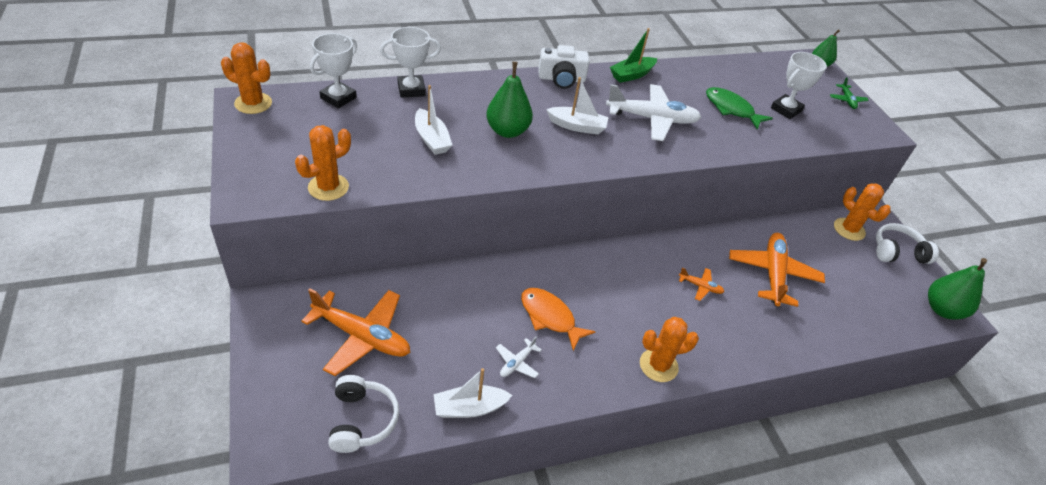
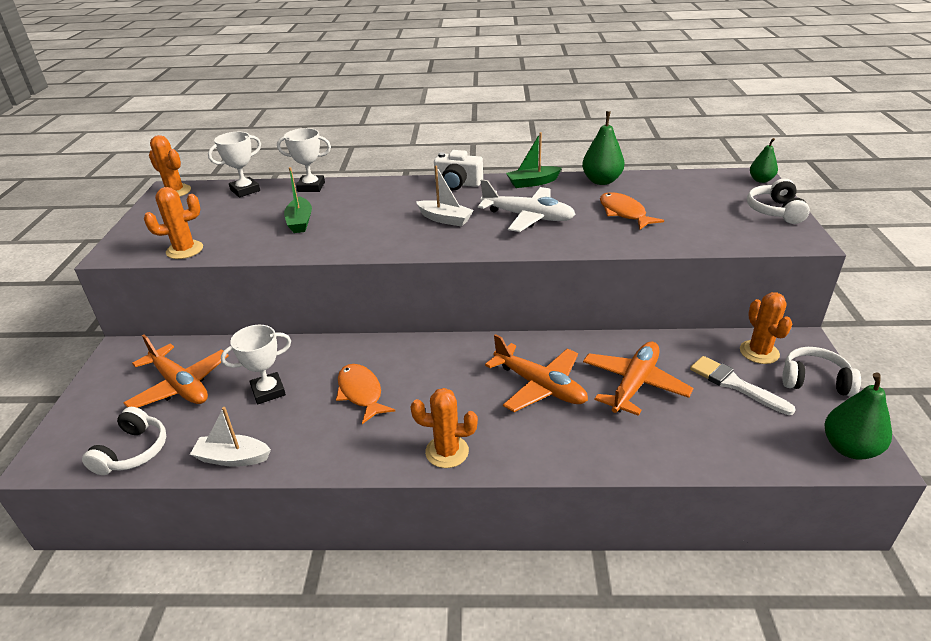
camera: 25 degrees right, 10 degrees down
(432, 139) = (300, 222): white boat -> green boat
(507, 131) = (374, 219): green pear -> green pear (601, 181)
(517, 363) = (303, 427): white plane -> none
(700, 286) = (539, 386): orange plane -> orange plane, size x2.16
(731, 109) = (624, 213): green fish -> orange fish
(786, 109) = (690, 216): white trophy -> white trophy (268, 391)
(845, 263) = (735, 384): none -> white brush
(847, 100) = (775, 211): green plane -> white headphones

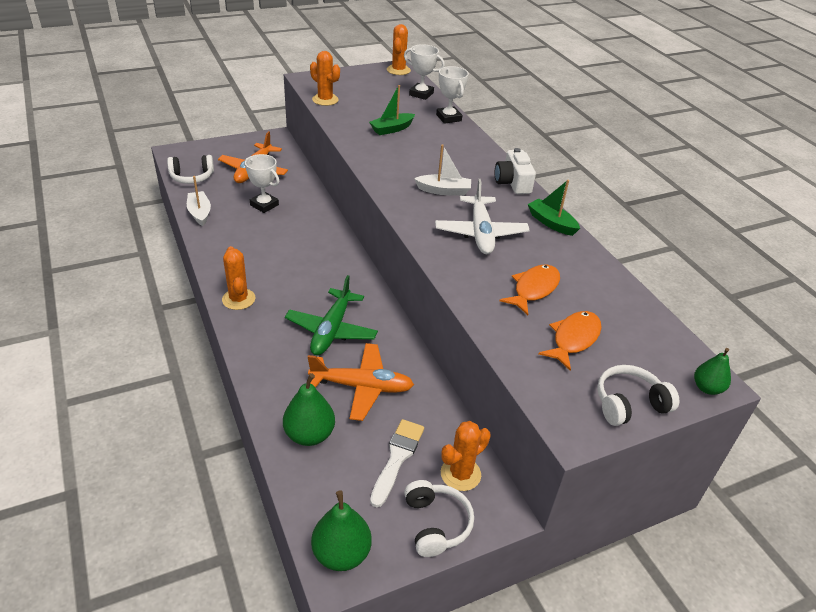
camera: 60 degrees right, 5 degrees up
(361, 393) = (281, 243): orange fish -> orange fish (573, 339)
(445, 219) = (444, 191): white boat -> white boat turned 90 degrees counterclockwise
(539, 386) = (331, 330): orange plane -> green plane
(601, 181) = (593, 265): green pear -> green pear (309, 435)

